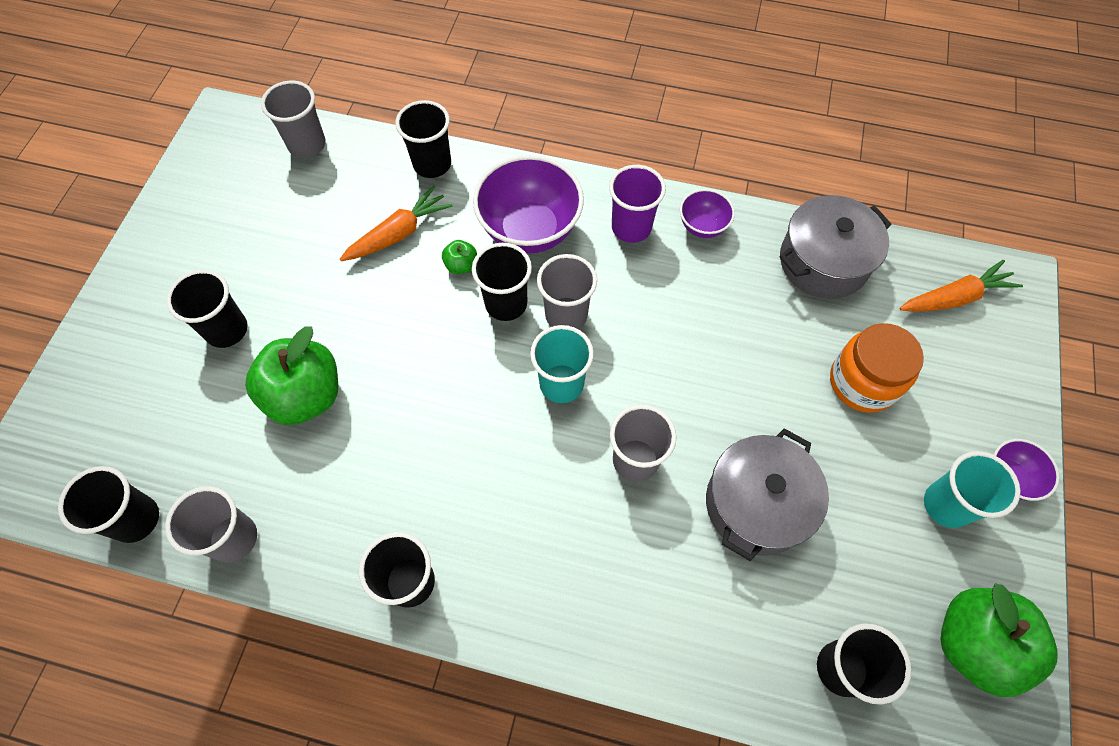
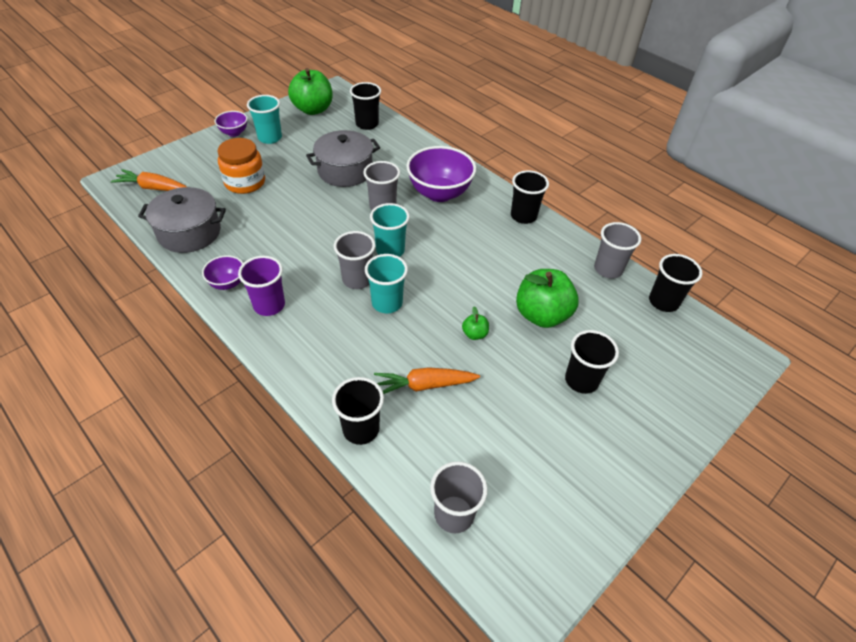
camera: 150 degrees left, 15 degrees down
(461, 265) = (397, 340): green apple -> green apple (474, 334)
(506, 304) = (387, 303): black cup -> turquoise cup
(530, 230) = (333, 338): purple bowl -> purple bowl (439, 193)

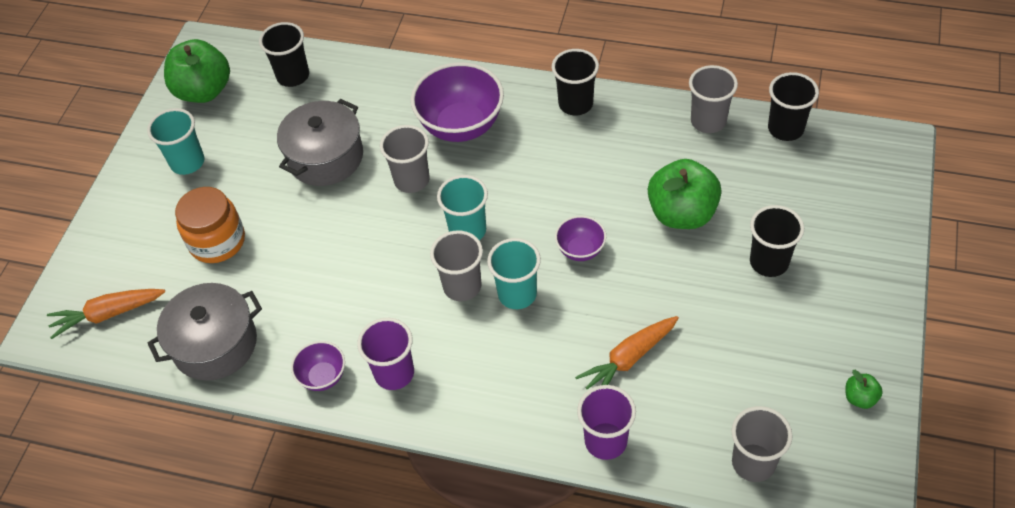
camera: 25 degrees left, 5 degrees up
(234, 133) = (133, 181): purple bowl -> purple bowl (580, 250)
(361, 429) = (605, 441): black cup -> purple cup
(474, 334) = (633, 275): green apple -> green apple (860, 398)

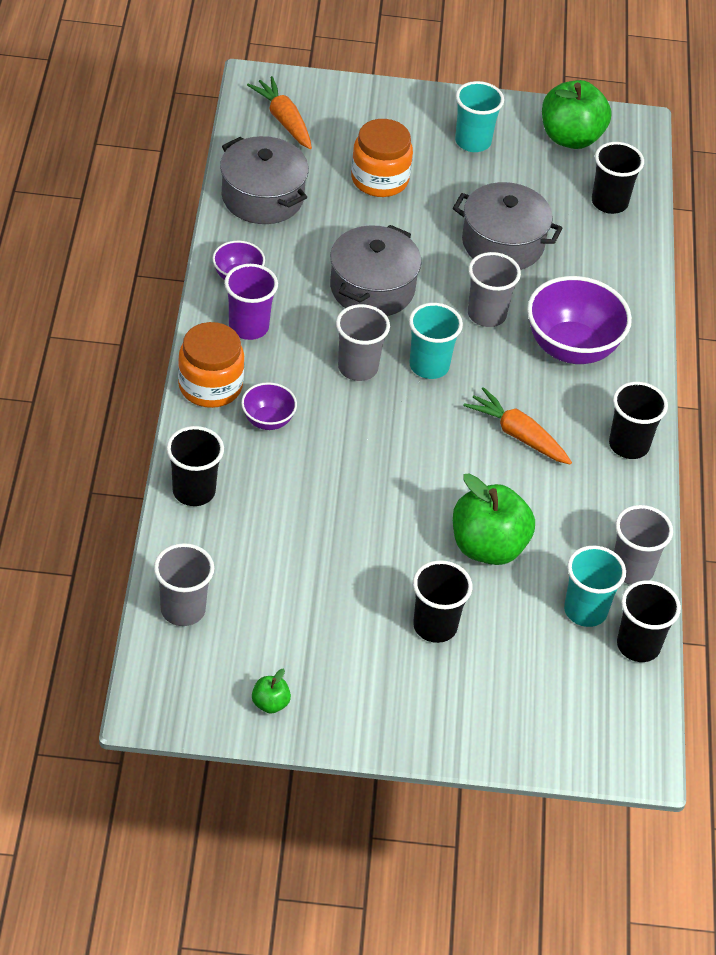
camera: 70 degrees right, 5 degrees down
(362, 263) = (372, 288): none -> grey pot
(469, 415) = (210, 386): none -> orange jar
(517, 294) = (355, 412): turquoise cup -> turquoise cup (585, 611)
(580, 250) = (421, 460): purple bowl -> purple bowl (268, 420)
(605, 441) = (194, 491): purple cup -> black cup
(628, 359) = (290, 506): orange carrot -> orange carrot (518, 435)

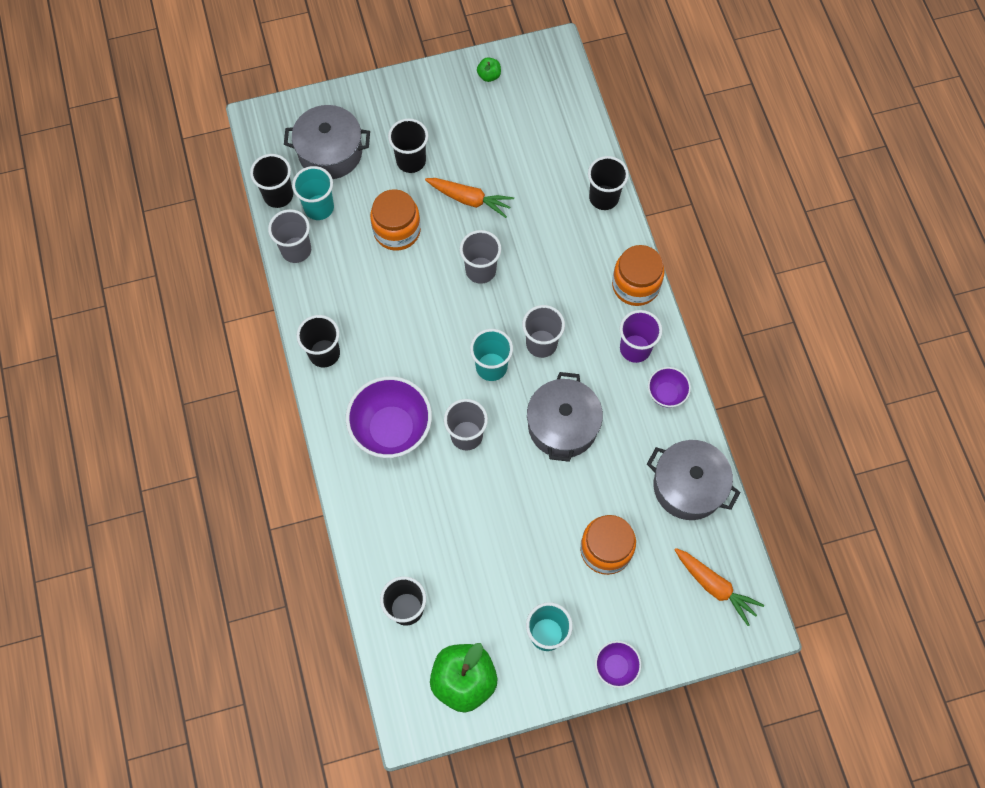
camera: 165 degrees right, 20 degrees up
(183, 610) = (568, 114): grey cup -> grey cup (480, 270)
(268, 420) = (583, 272): purple bowl -> purple bowl (616, 667)
(488, 547) = (397, 230): green apple -> orange jar
(503, 243) = (480, 519): grey pot -> grey pot (330, 152)
(518, 435) = (406, 330): orange carrot -> orange carrot (469, 199)

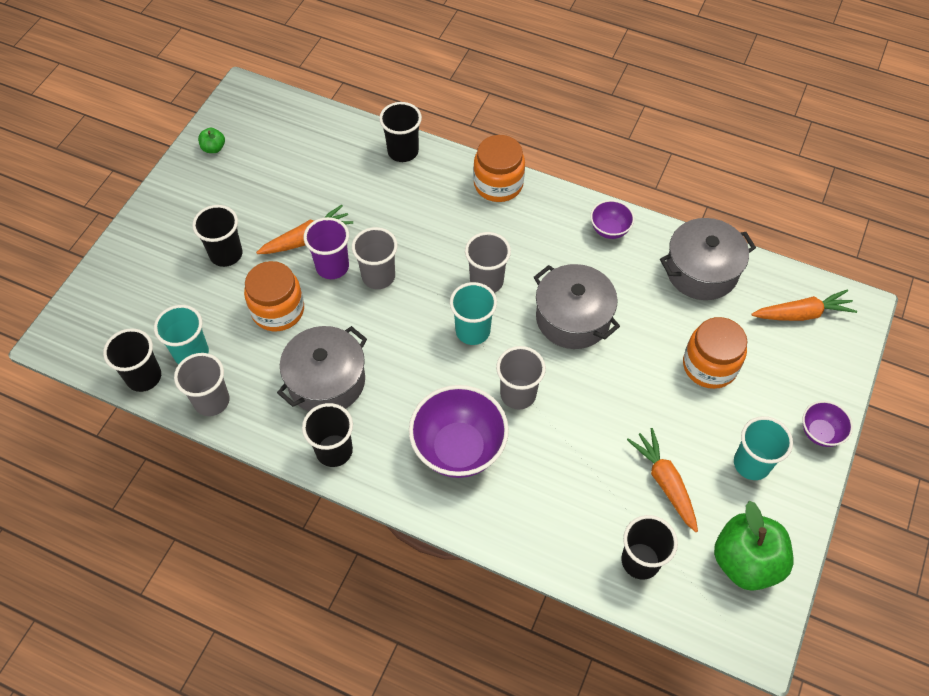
camera: 50 degrees left, 10 degrees down
(330, 152) = (150, 307): grey pot -> grey pot (326, 381)
(481, 584) = (665, 482): none -> orange carrot
(635, 348) = (552, 222): purple cup -> purple cup (332, 267)

